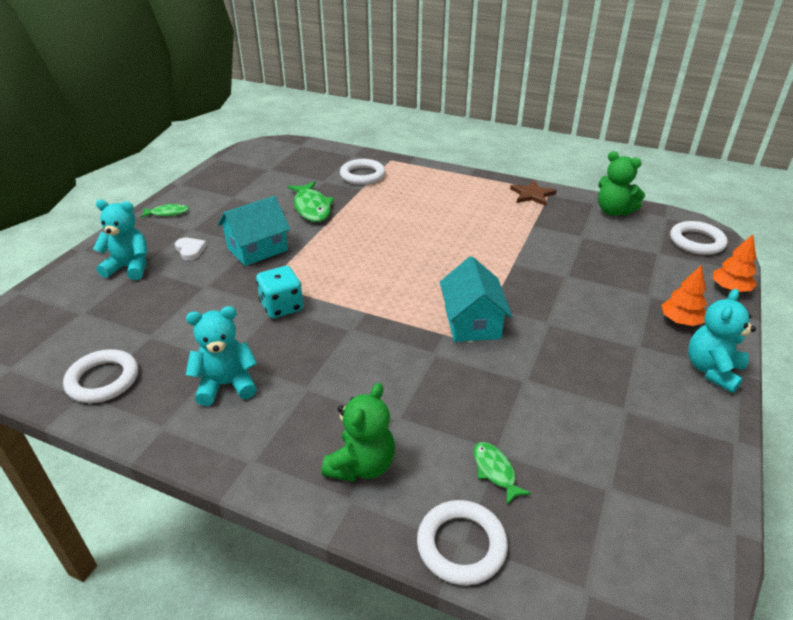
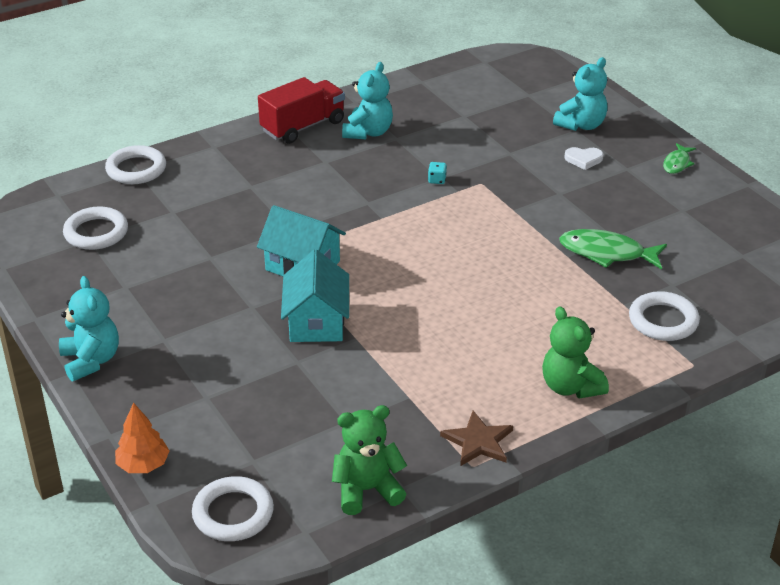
camera: 125 degrees right, 0 degrees up
(103, 380) = (430, 90): white ring -> white ring (96, 233)
(248, 442) = (303, 126): none -> red truck
(257, 249) = (548, 194): turquoise house -> turquoise house (316, 322)
(282, 307) = (437, 180): turquoise dice -> turquoise dice, size x0.46
(361, 465) = (232, 158): green teddy bear -> green teddy bear (570, 387)
(495, 471) = (161, 203): green fish -> none
(680, 321) = (154, 389): orange tree -> none

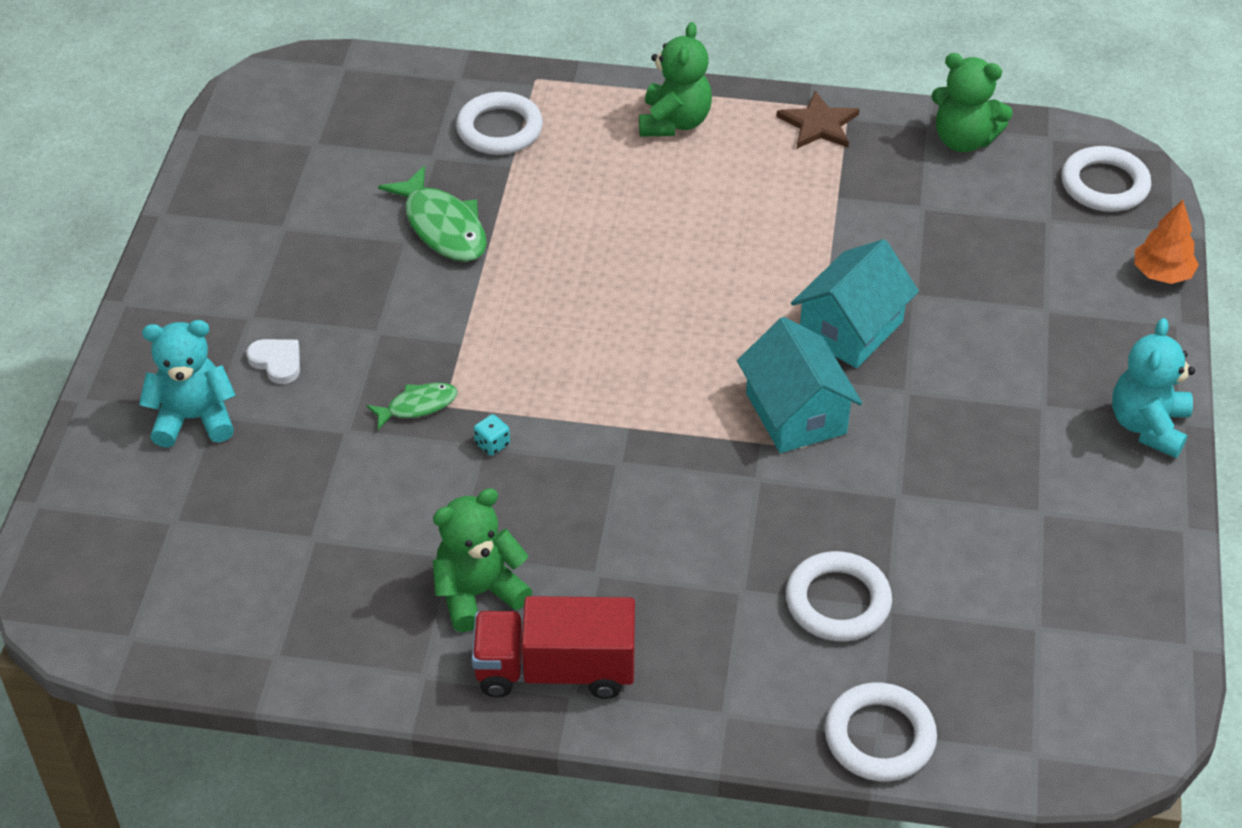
camera: 140 degrees left, 10 degrees up
(96, 233) = (1022, 634): white ring -> white ring (837, 602)
(368, 132) = (478, 593): turquoise teddy bear -> green teddy bear
(677, 163) = (185, 287): green fish -> green fish (417, 406)

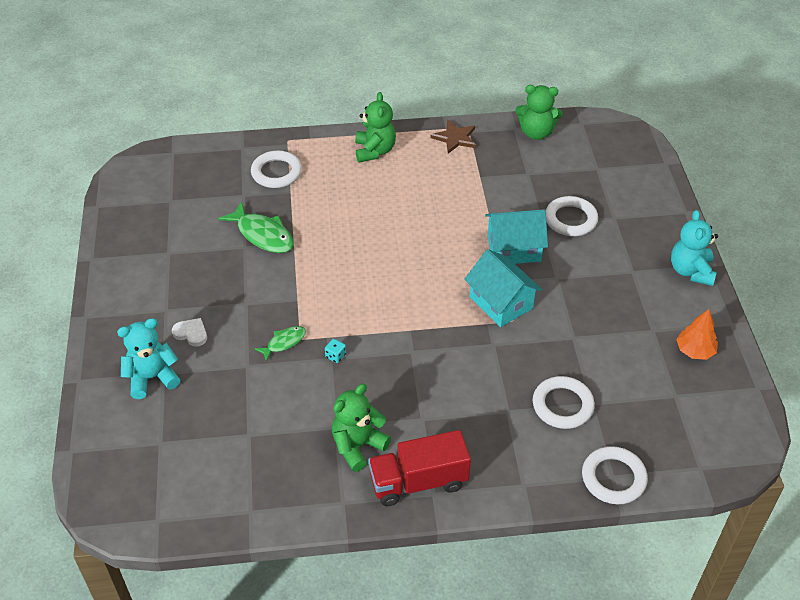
camera: 15 degrees left, 0 degrees up
(851, 329) = (514, 249): turquoise house -> turquoise house turned 60 degrees clockwise
(1104, 185) = (619, 144): white ring -> white ring (570, 219)
(1162, 274) = (667, 186): orange tree -> orange tree (695, 351)

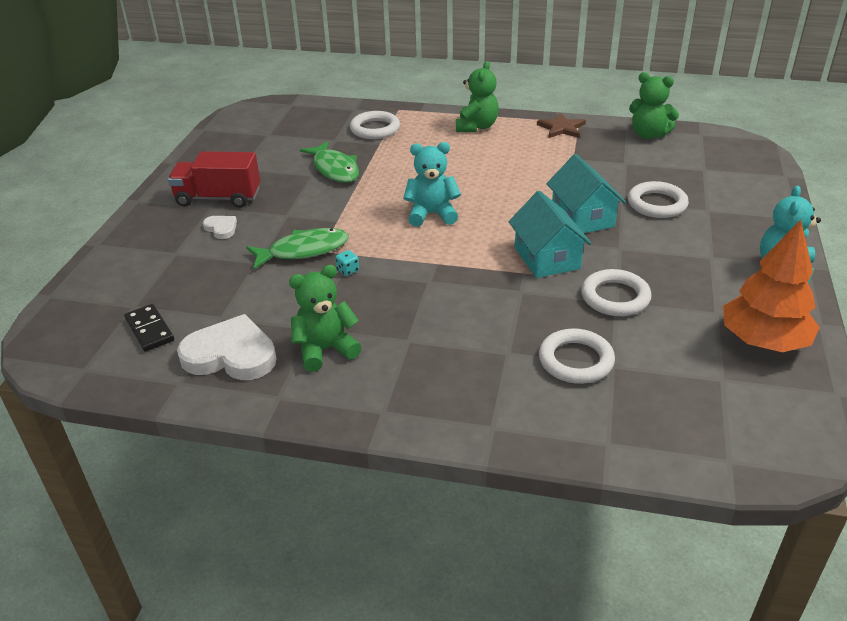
camera: 20 degrees right, 10 degrees down
(152, 378) = (162, 255): turquoise teddy bear -> turquoise teddy bear (432, 214)
(191, 465) = (149, 330): none -> black domino
(279, 472) = (231, 355): none -> white heart
(284, 342) = (304, 250): green fish -> green fish, size x1.75
(418, 481) = (372, 396): red truck -> red truck (218, 198)
(514, 249) = (582, 217): turquoise house -> turquoise house turned 60 degrees clockwise
(613, 478) = (608, 445): white ring -> white ring (615, 297)
(695, 351) = (763, 341): orange tree -> orange tree, size x1.78

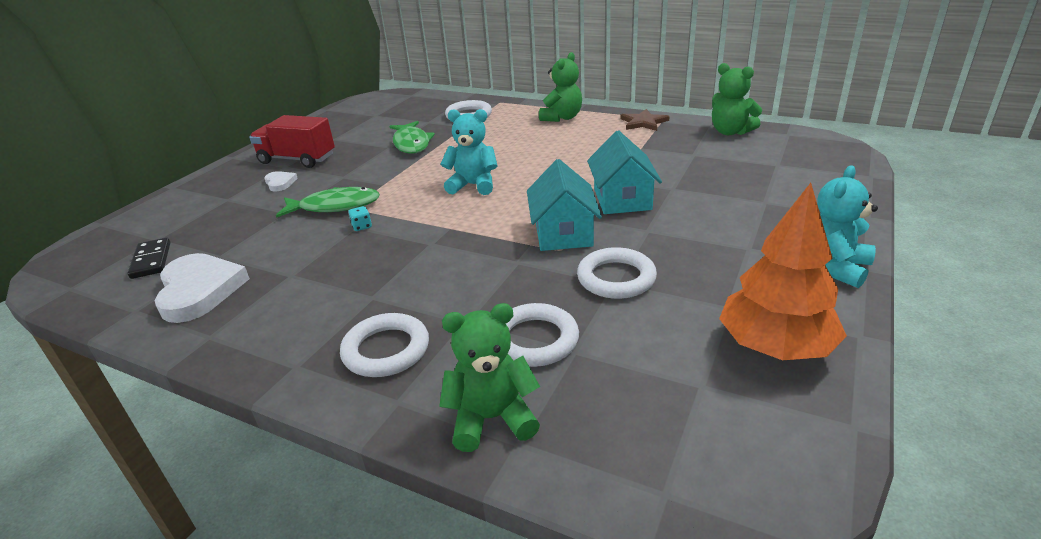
camera: 15 degrees right, 5 degrees down
(231, 355) = (199, 290): white heart -> white heart turned 45 degrees clockwise
(325, 350) = (287, 296): green teddy bear -> green teddy bear (492, 418)
(657, 204) = (709, 192): white ring -> white ring (386, 350)

